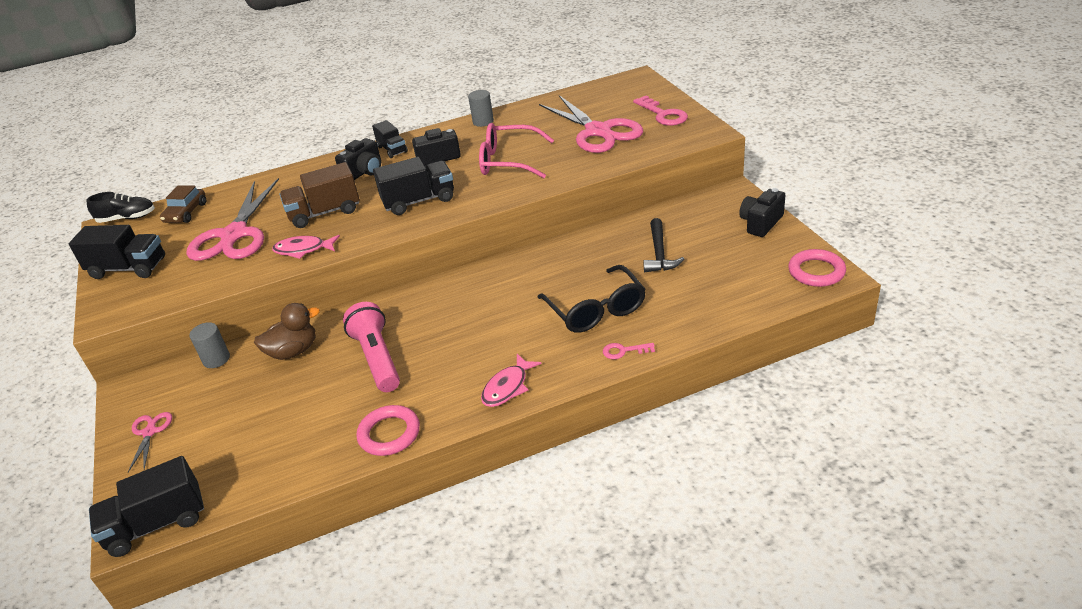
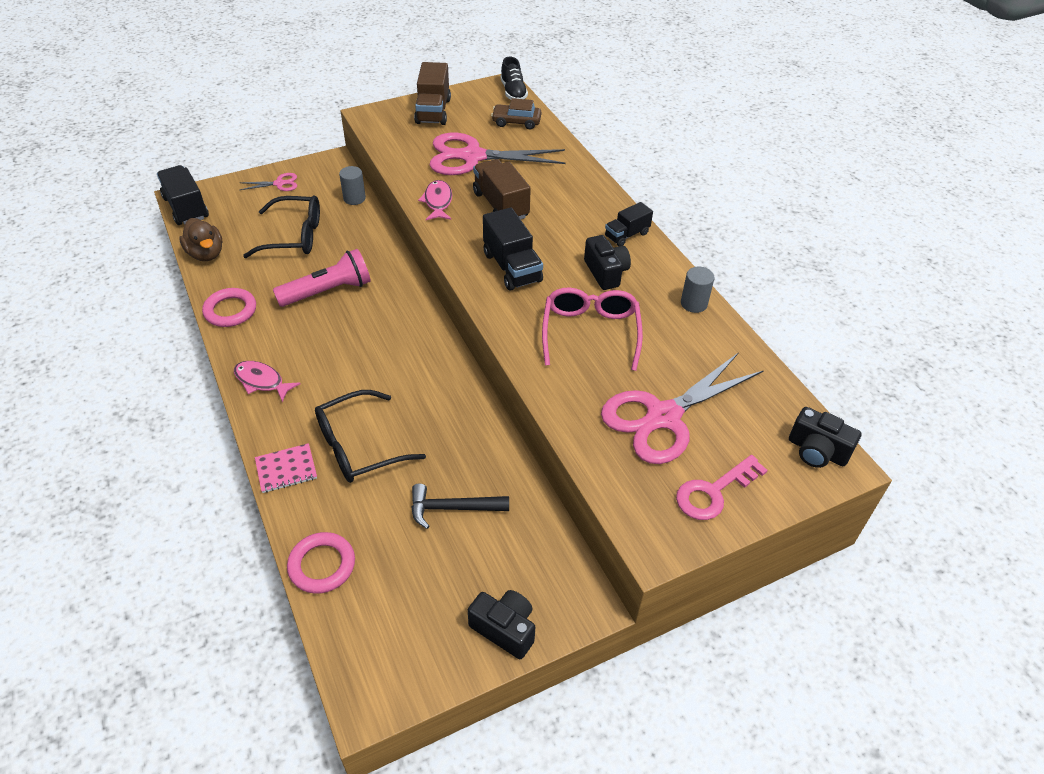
camera: 80 degrees right, 10 degrees up
(129, 268) = (433, 111): black truck -> brown truck
(268, 400) = (294, 236): none -> black glasses
(293, 351) = (352, 239): brown duck -> brown duck (206, 254)
(364, 172) = (579, 220): black camera -> black camera (817, 451)
(624, 351) = (286, 469): pink key -> pink notebook
(816, 272) = (383, 680): pink ring -> pink ring (322, 565)

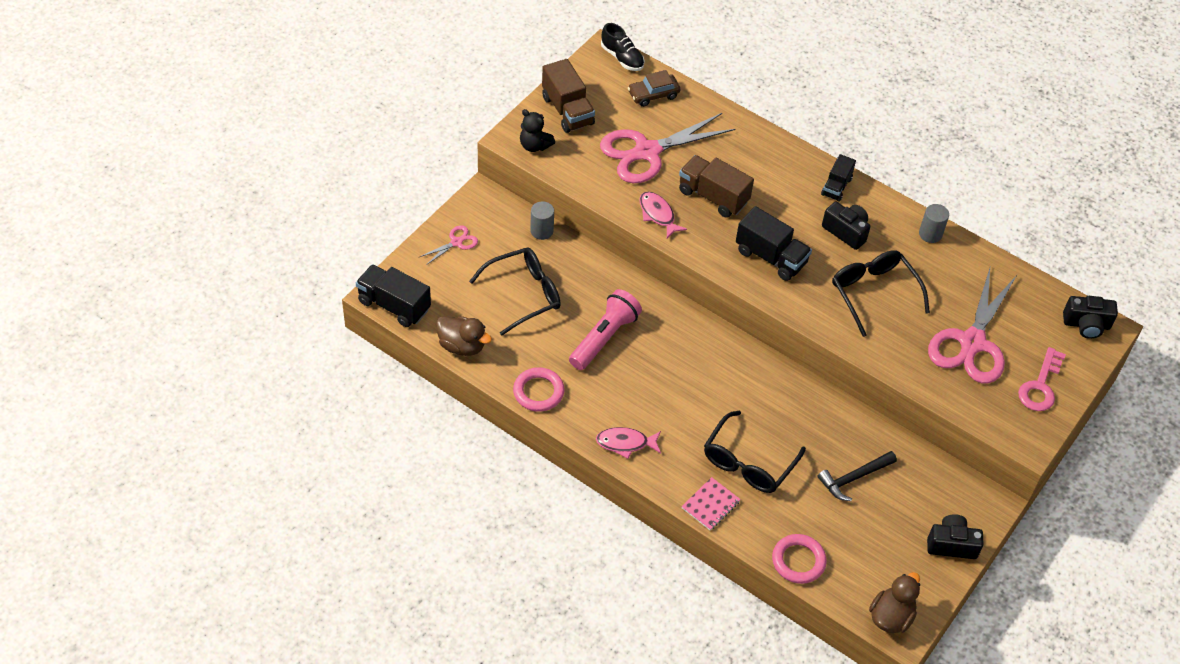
camera: 30 degrees left, 5 degrees up
(368, 678) = (891, 616): none -> brown duck
(382, 125) = (534, 145): none -> black teddy bear
(590, 332) = (873, 293): pink glasses -> black glasses

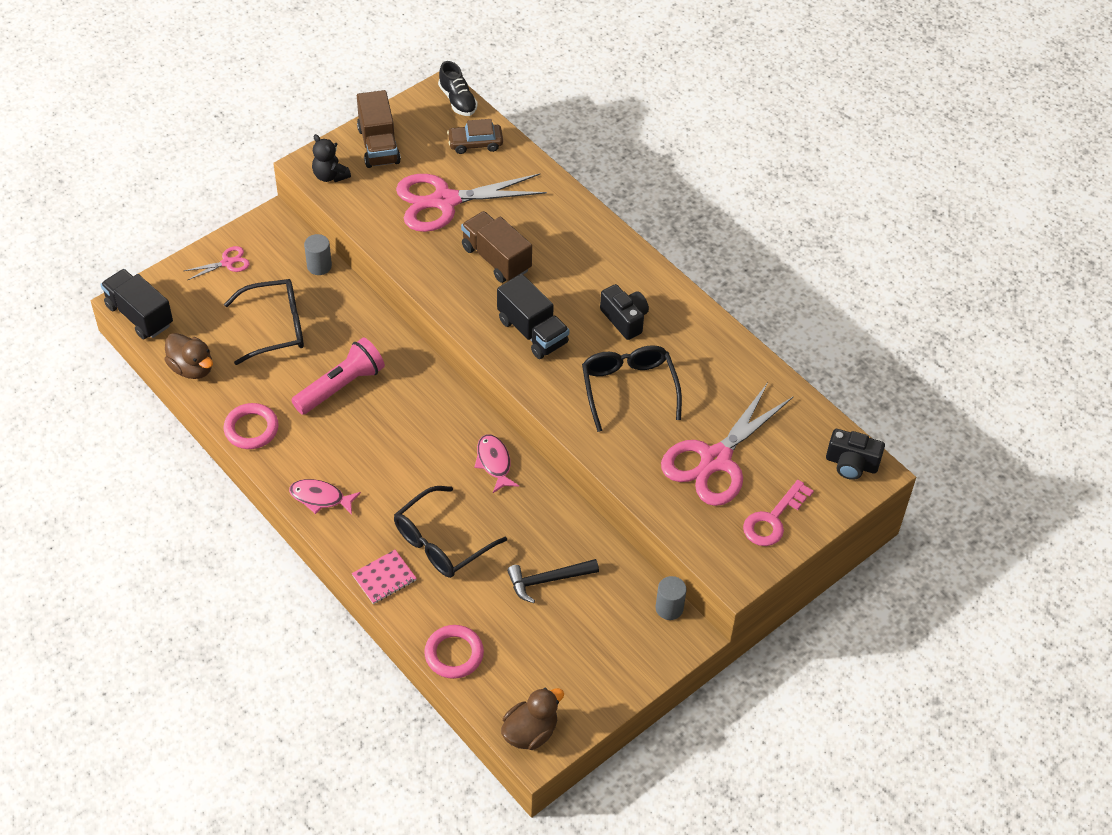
camera: 15 degrees right, 0 degrees up
(657, 214) = (430, 267): pink fish -> pink fish (494, 462)
(836, 187) = (633, 270): black truck -> none
(930, 234) = (716, 337): grey cylinder -> grey cylinder (669, 608)
(951, 544) = (626, 670): black camera -> none

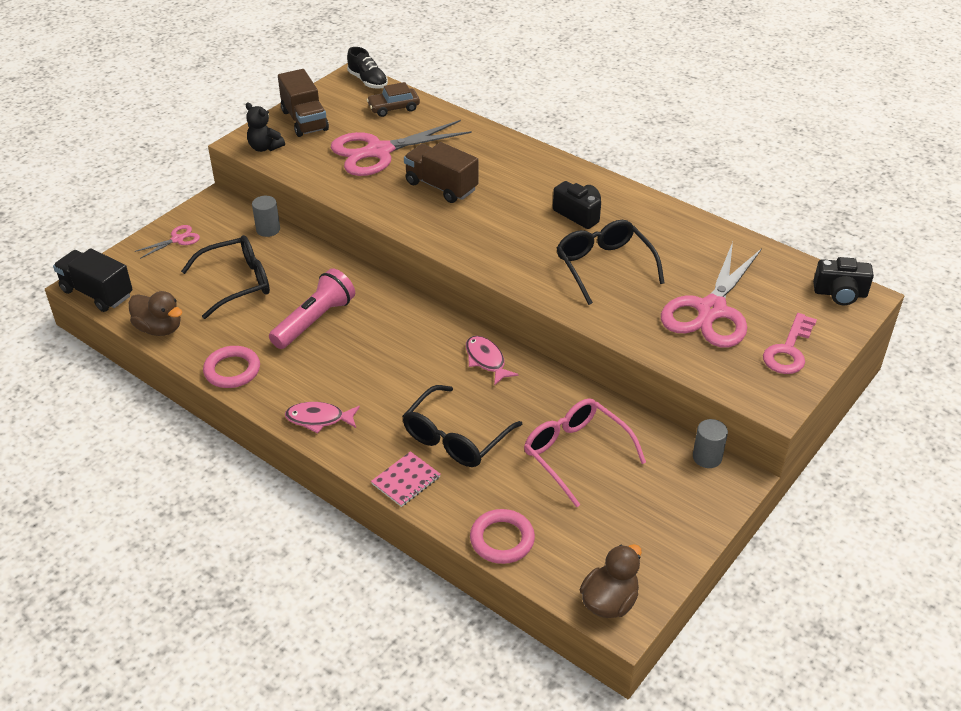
camera: 10 degrees left, 10 degrees down
(532, 332) = (495, 236): black truck -> none
(547, 580) = (575, 453): black hammer -> pink glasses

